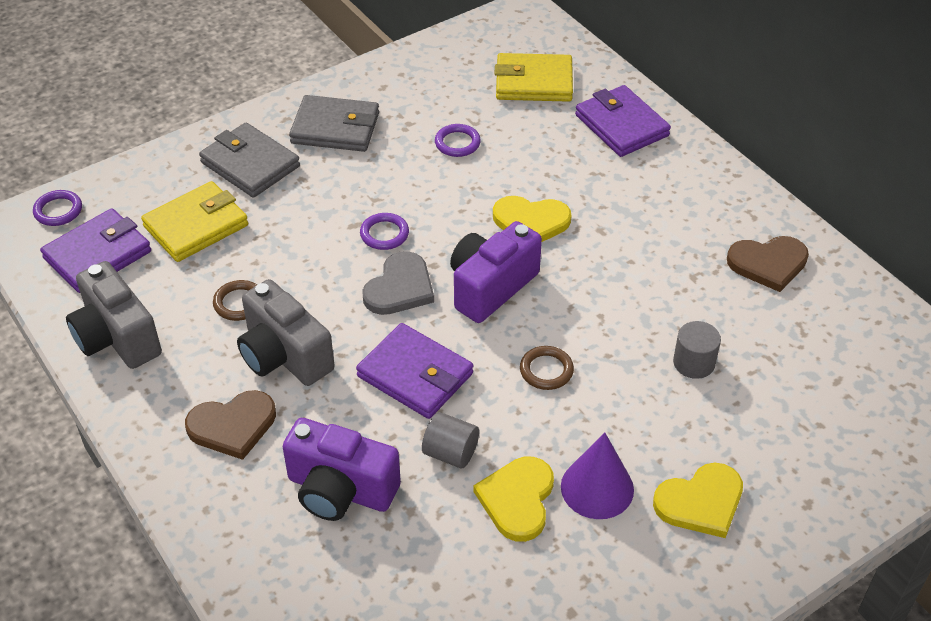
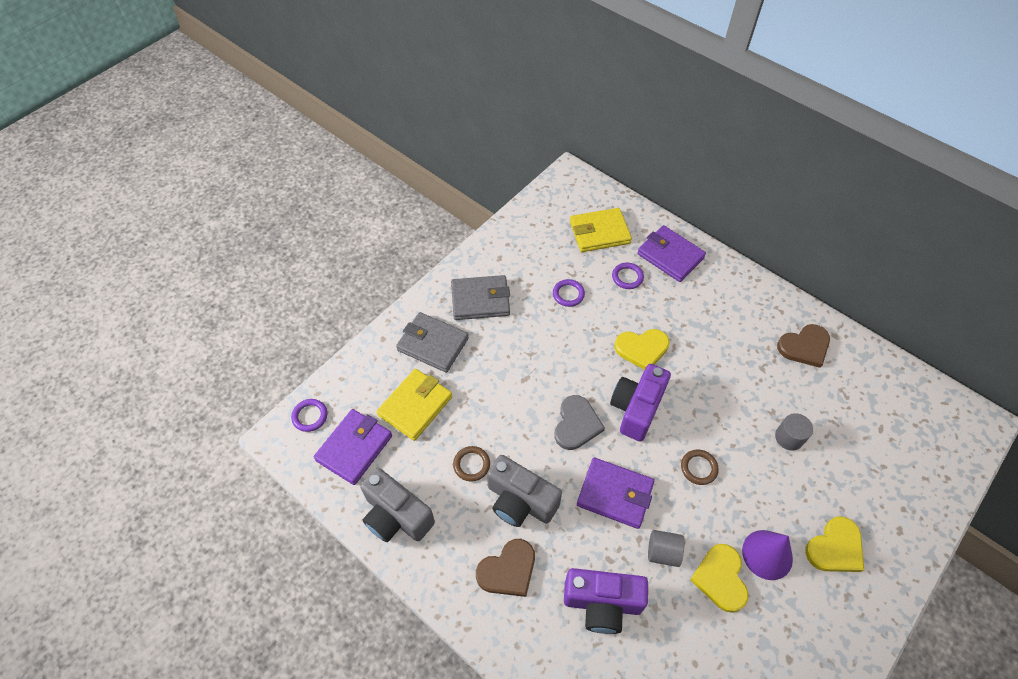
camera: 15 degrees left, 10 degrees up
(384, 234) = (548, 382): purple ring -> purple ring (627, 277)

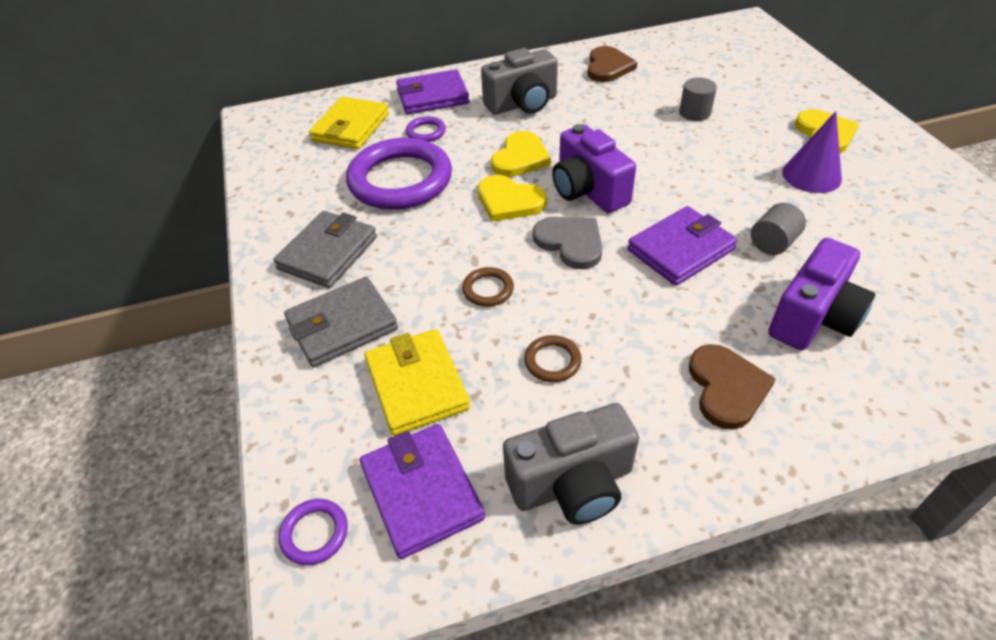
camera: 55 degrees left, 10 degrees down
(520, 501) = (637, 335): grey camera -> grey camera (522, 104)
(568, 294) = (400, 180): purple ring -> purple ring, size x2.43
(698, 468) = (689, 178): brown ring -> brown ring (488, 289)
(720, 578) = (823, 215): yellow heart -> yellow heart (509, 201)

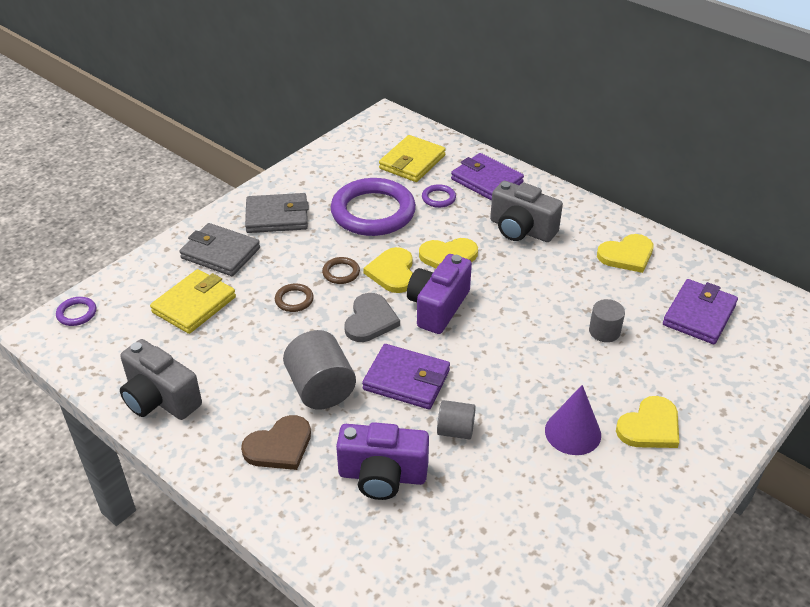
camera: 55 degrees right, 5 degrees down
(351, 127) = (412, 162): yellow wallet -> yellow wallet turned 45 degrees counterclockwise
(421, 492) = (122, 340): purple wallet -> purple wallet (699, 315)
(552, 361) = (250, 354): brown ring -> brown ring (341, 273)
(608, 67) = (626, 255): brown heart -> yellow heart
(652, 319) = (321, 388): none -> grey cylinder

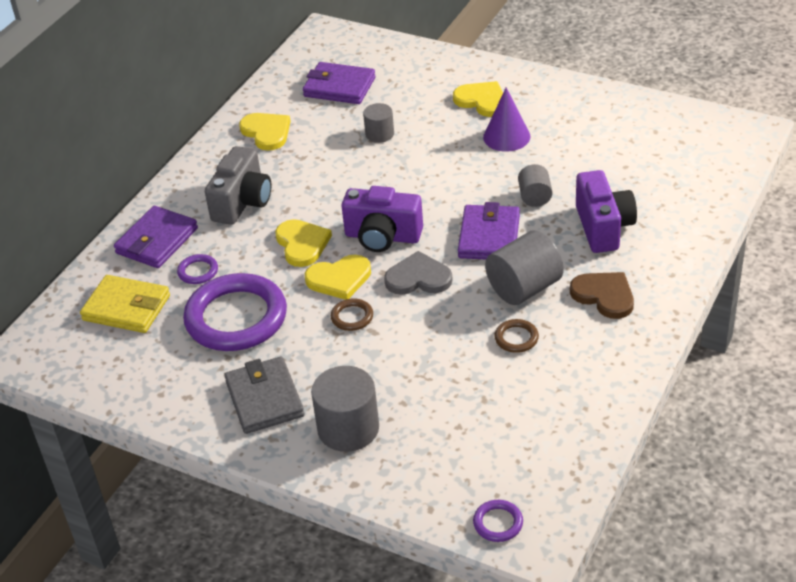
camera: 100 degrees left, 0 degrees up
(160, 399) = (589, 397): grey camera -> none
(194, 305) = (444, 420): yellow wallet -> none
(220, 253) = (348, 428): grey wallet -> grey cylinder
(294, 300) = (408, 341): brown ring -> brown ring (516, 338)

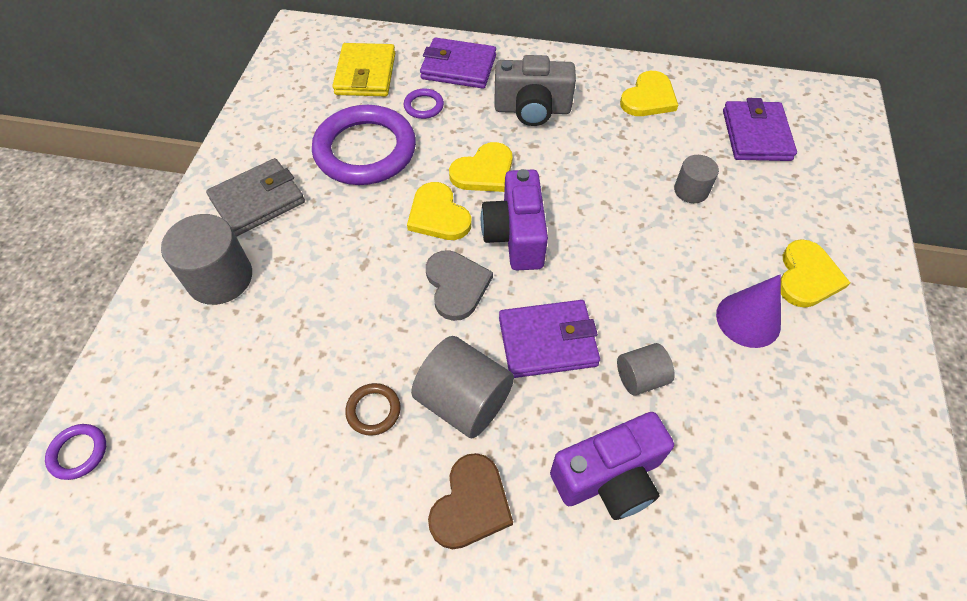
camera: 70 degrees right, 15 degrees up
(352, 317) = (382, 240): brown ring -> none

